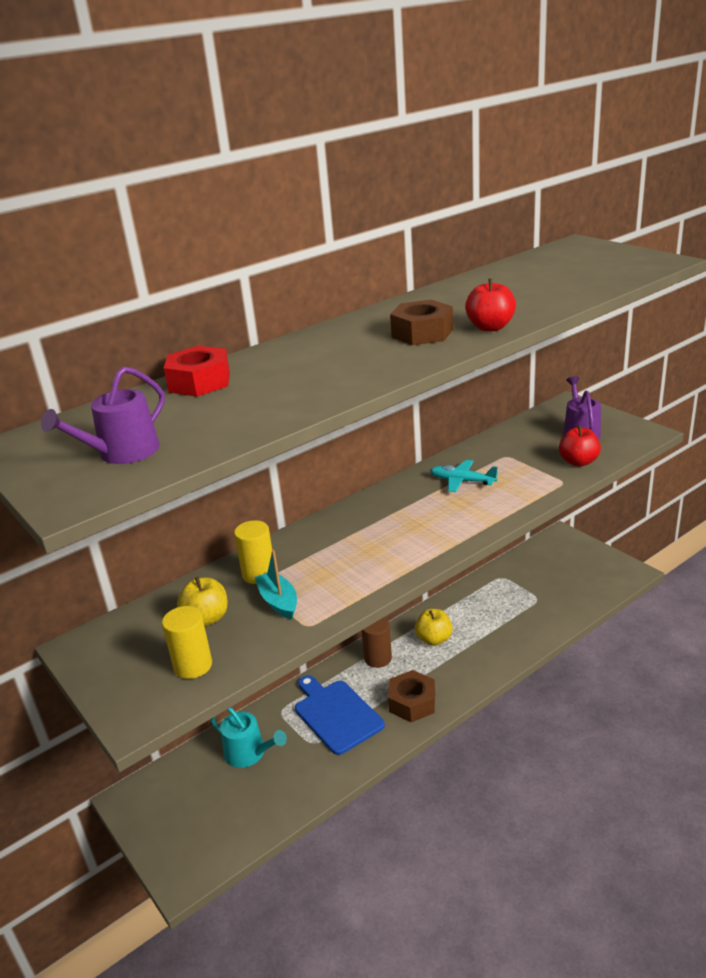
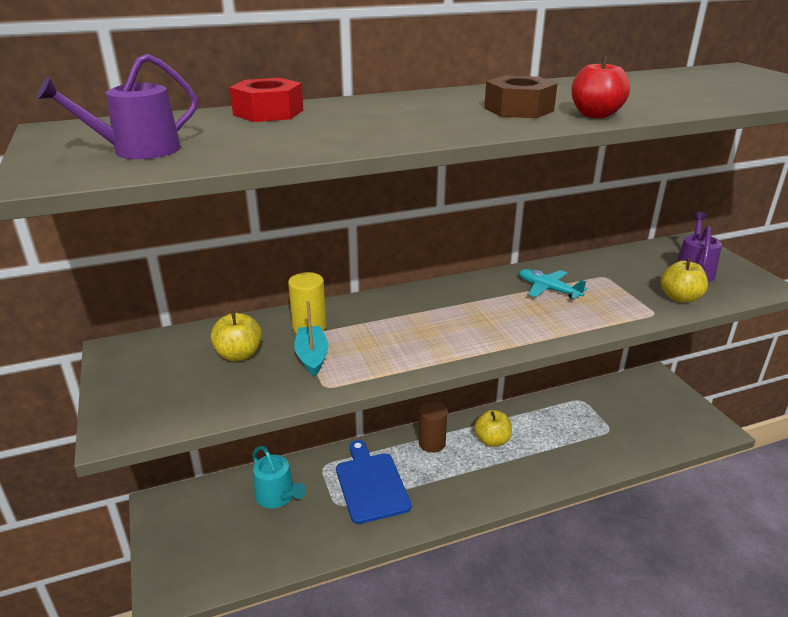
camera: 15 degrees right, 0 degrees up
(193, 666) = (199, 395): yellow cylinder -> none
(412, 702) = (446, 495): brown nut -> none
(578, 462) = (680, 298): red apple -> yellow apple

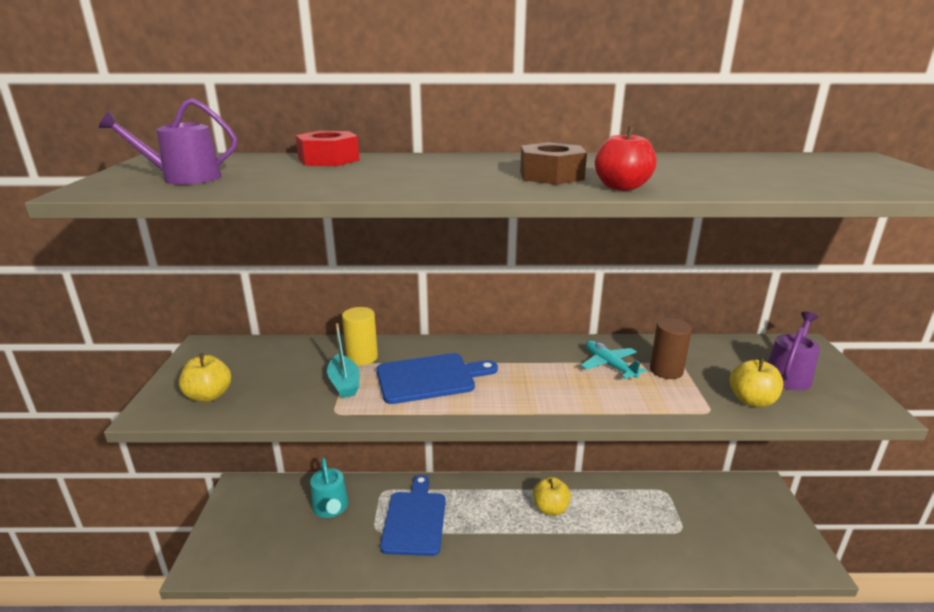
camera: 20 degrees right, 5 degrees down
(239, 355) = (288, 369): yellow apple -> yellow apple (209, 395)
(312, 357) = (344, 383): turquoise boat -> turquoise boat turned 150 degrees clockwise
(394, 333) = (430, 378): none -> blue cutting board
(432, 443) = (490, 496): brown cylinder -> brown cylinder (666, 370)

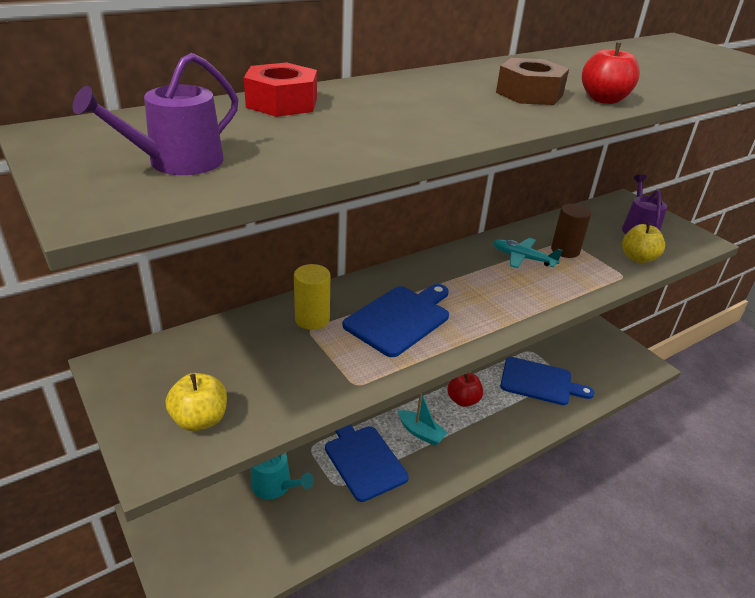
camera: 35 degrees left, 10 degrees up
(344, 383) = (328, 352): turquoise boat -> turquoise boat (421, 433)
(550, 508) = (463, 400): yellow apple -> red apple
(650, 524) = (539, 382): none -> blue cutting board

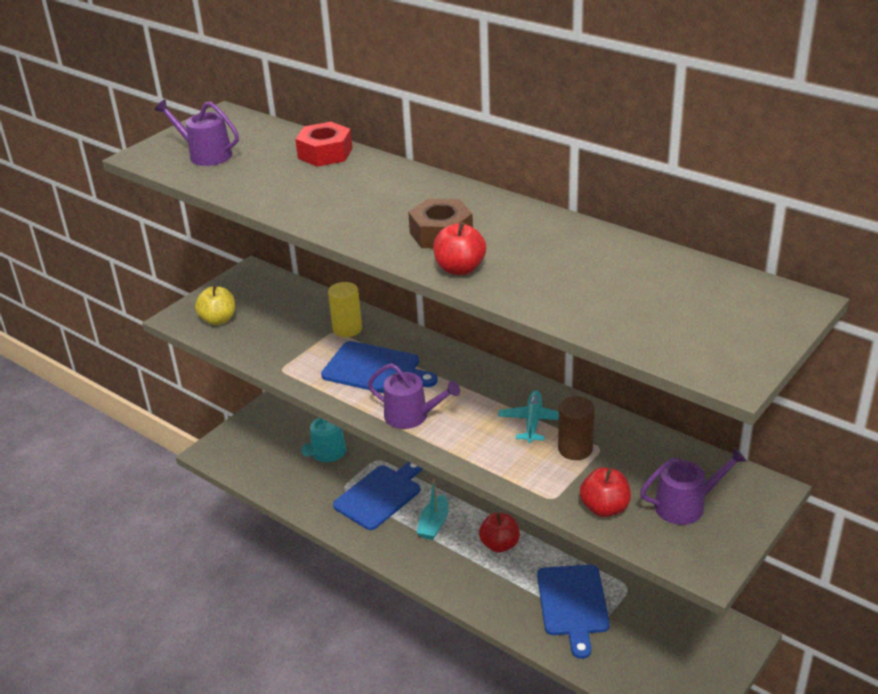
camera: 75 degrees right, 0 degrees up
(488, 315) = (411, 416): none -> purple watering can
(638, 258) = (604, 508): yellow apple -> red apple

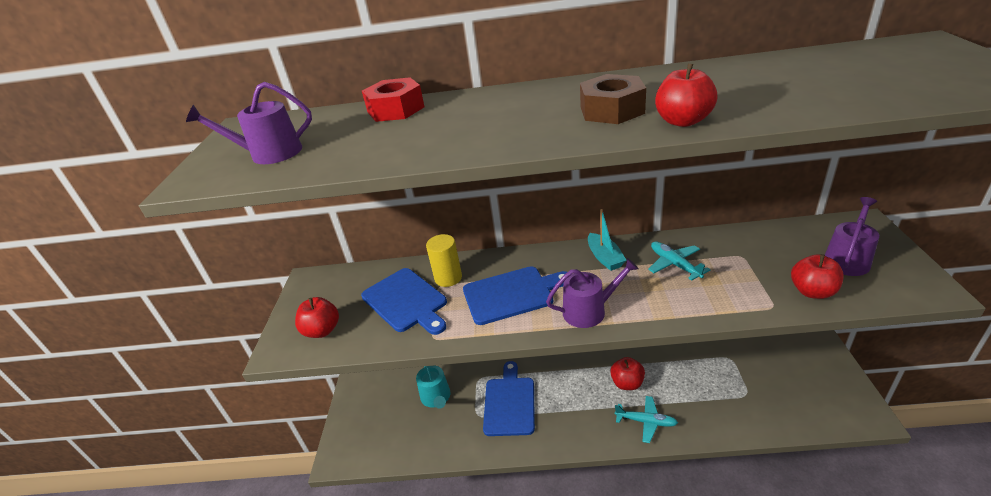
camera: 35 degrees left, 0 degrees up
(218, 320) = (322, 330): yellow apple -> red apple
(434, 524) = (570, 398): turquoise boat -> turquoise boat (604, 258)
(475, 583) = (646, 421): none -> turquoise plane
(573, 604) = (717, 391): blue cutting board -> blue cutting board (406, 301)
(575, 449) = (729, 266): brown cylinder -> none

